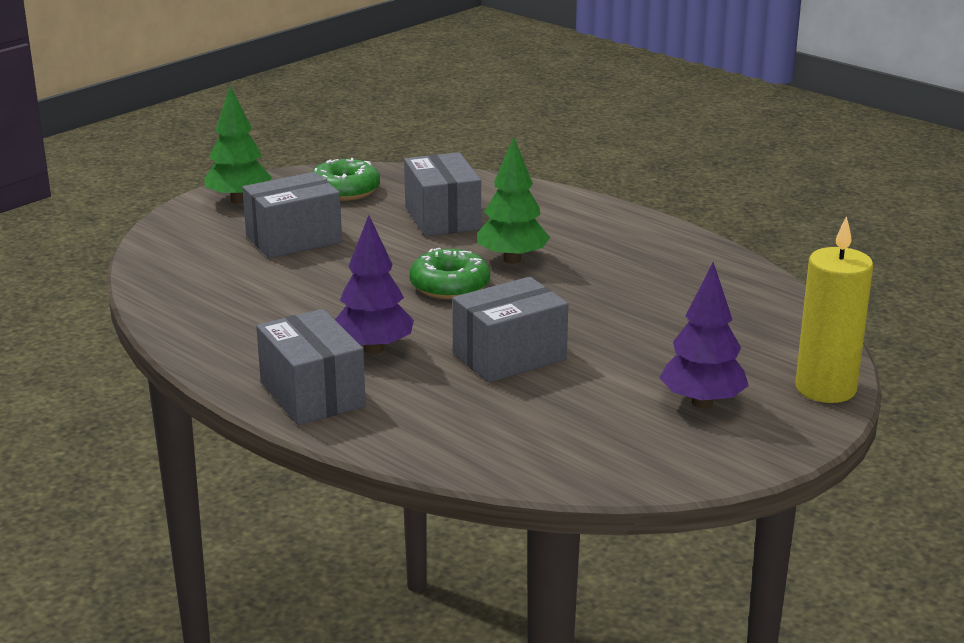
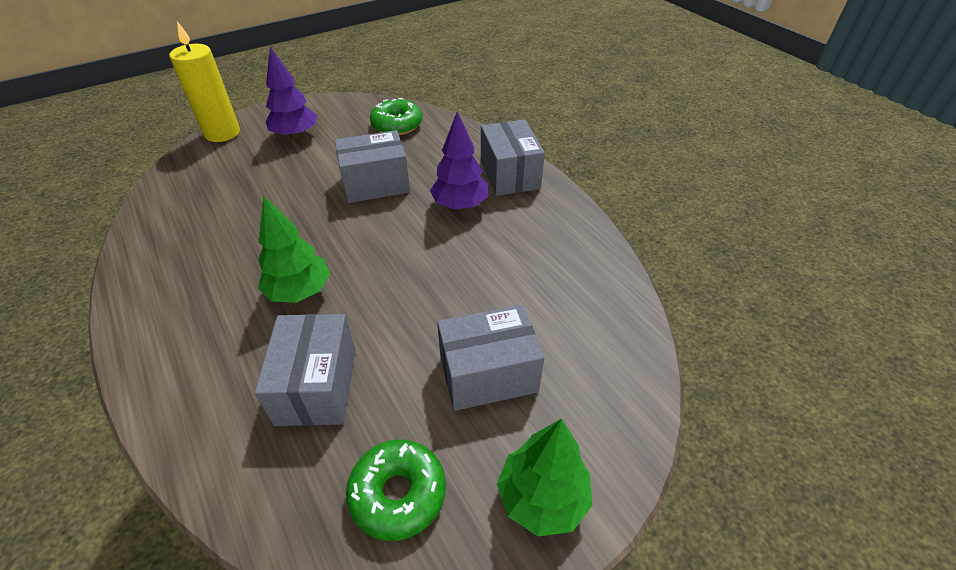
camera: 165 degrees left, 20 degrees up
(450, 286) = (373, 264): green donut -> green donut (397, 125)

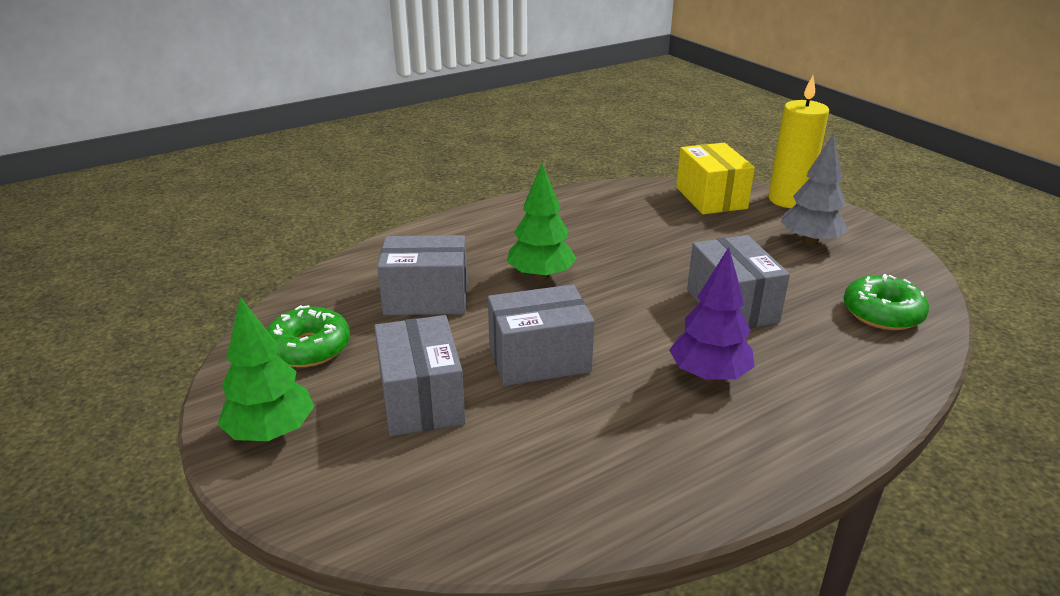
camera: 90 degrees right, 15 degrees down
(194, 172) = (711, 198): none -> yellow box
(295, 135) = (810, 242): purple tree -> grey tree
(509, 174) = (803, 426): grey box -> grey box (539, 359)

